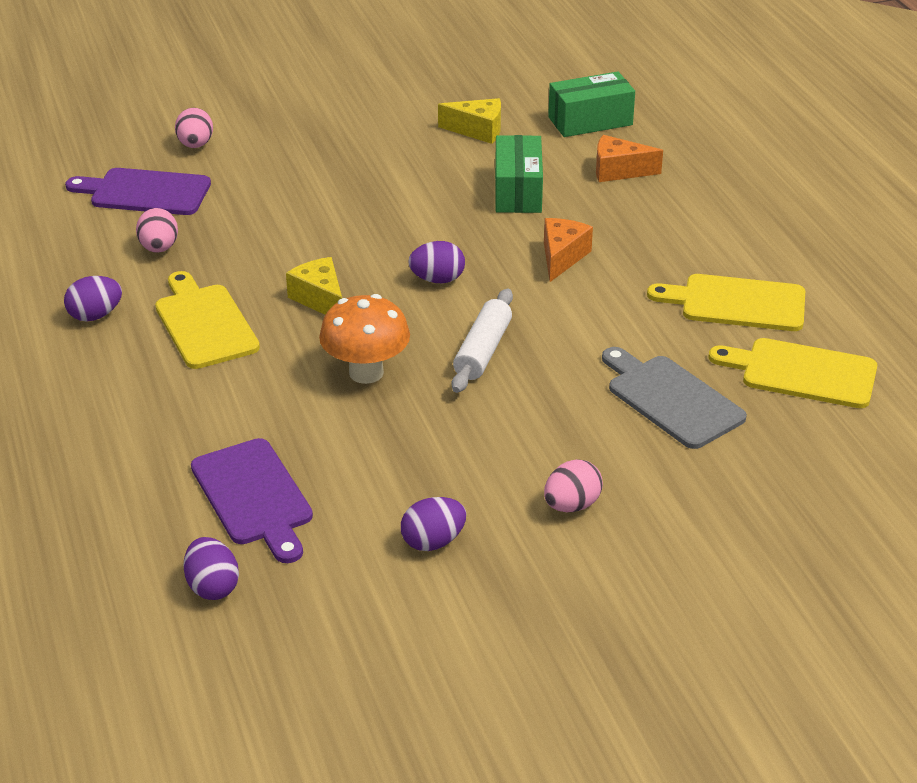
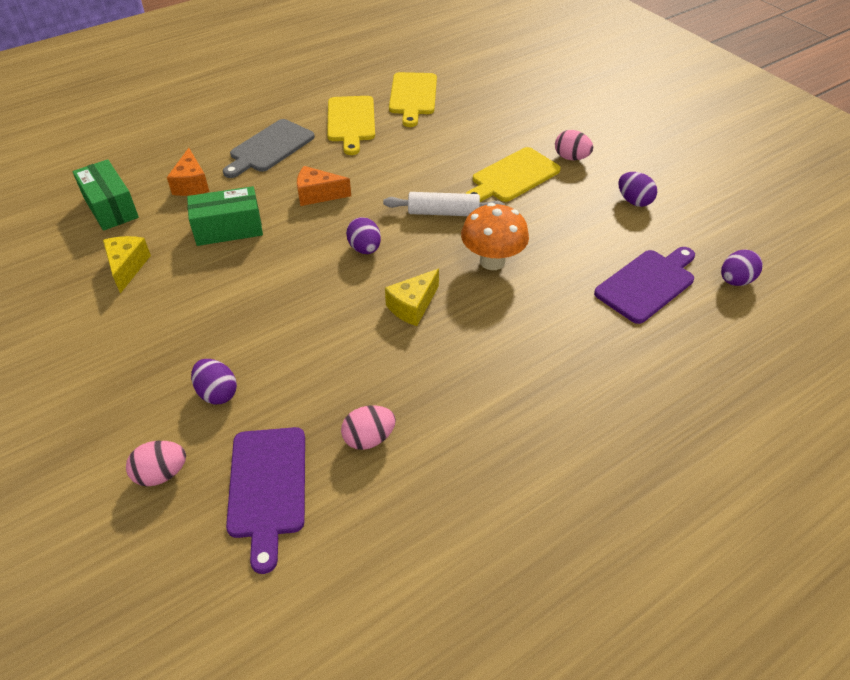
camera: 105 degrees left, 10 degrees up
(95, 315) = (491, 450): purple egg -> purple egg (217, 393)
(204, 323) = (472, 368): yellow cutting board -> yellow cutting board (513, 177)
(670, 399) = (458, 135): grey cutting board -> grey cutting board (269, 148)

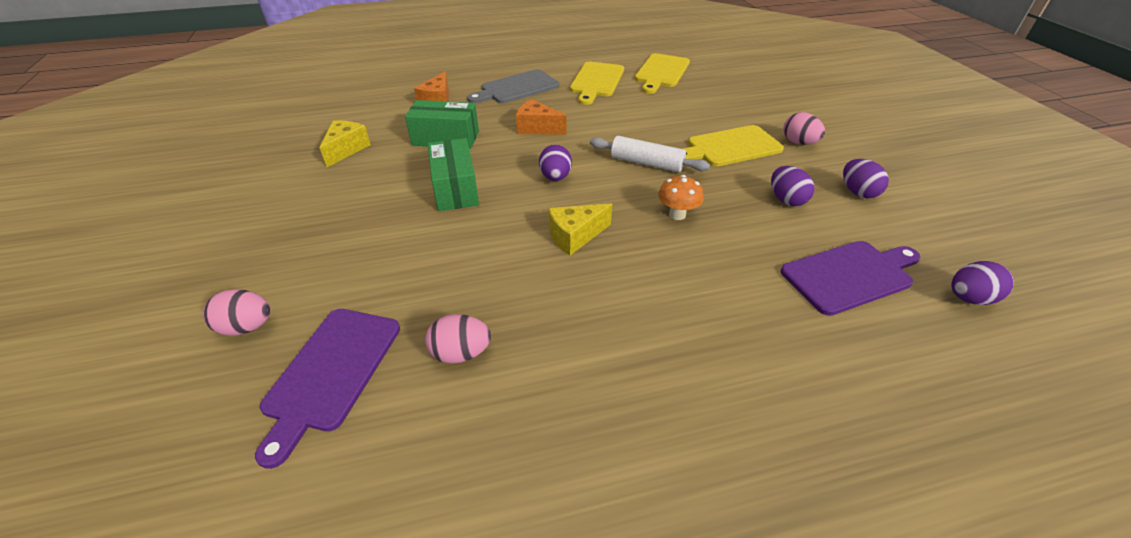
camera: 20 degrees right, 5 degrees down
(111, 207) = (365, 106): green box -> green box (455, 188)
(217, 393) = (347, 267): purple egg -> purple egg (786, 200)
(492, 261) = (677, 214): orange mushroom -> orange mushroom, size x0.62

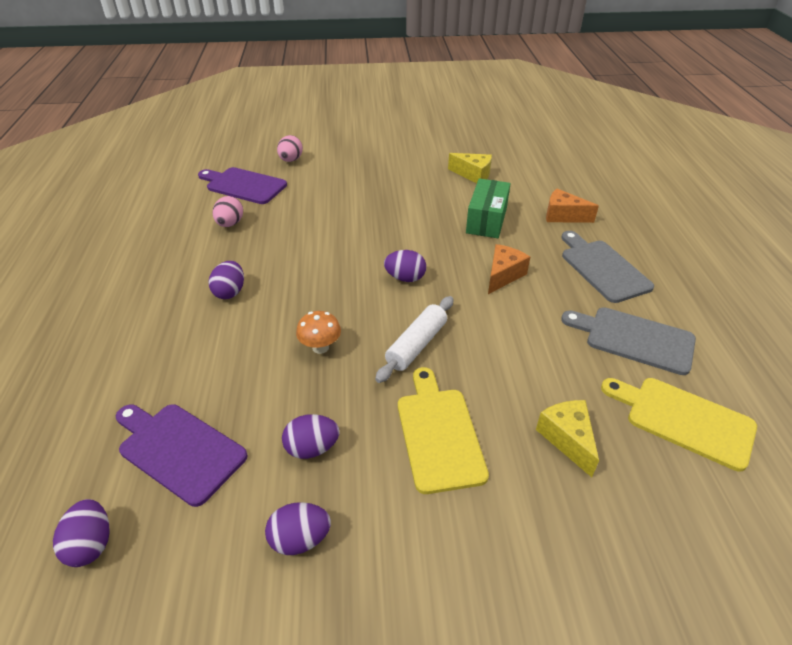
camera: 100 degrees right, 0 degrees up
(455, 188) = (402, 224): green box -> none
(575, 236) = (315, 279): yellow cheese -> yellow cheese (567, 439)
(596, 81) = (634, 339): yellow cutting board -> grey cutting board
(622, 304) = (230, 292): none -> purple egg
(798, 142) = (439, 525): pink egg -> none
(850, 275) = (178, 450): purple cutting board -> purple cutting board turned 135 degrees clockwise

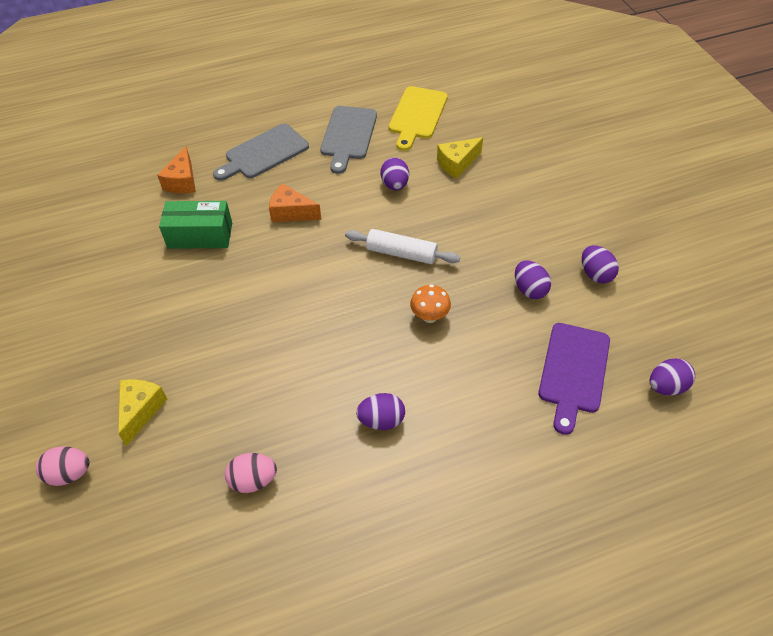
camera: 105 degrees left, 10 degrees up
(243, 185) = (152, 508): purple cutting board -> none
(405, 278) = (315, 280): purple egg -> purple egg (395, 185)
(438, 433) = (483, 225): yellow cutting board -> none
(473, 175) = (102, 259): yellow cheese -> yellow cheese (141, 411)

